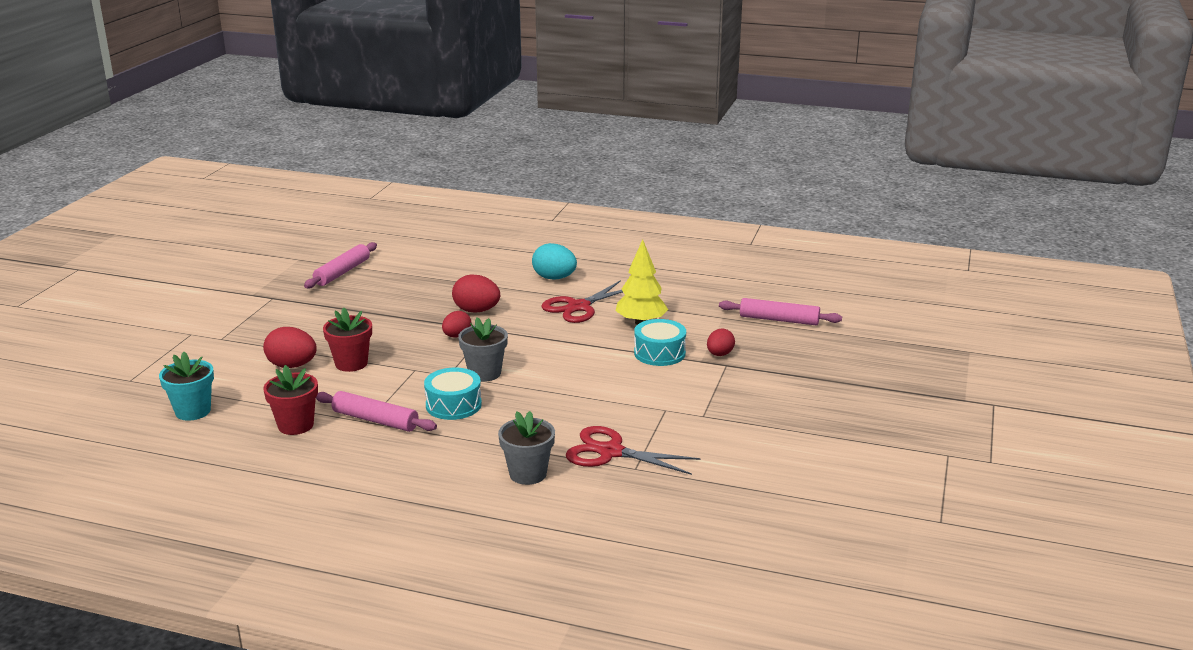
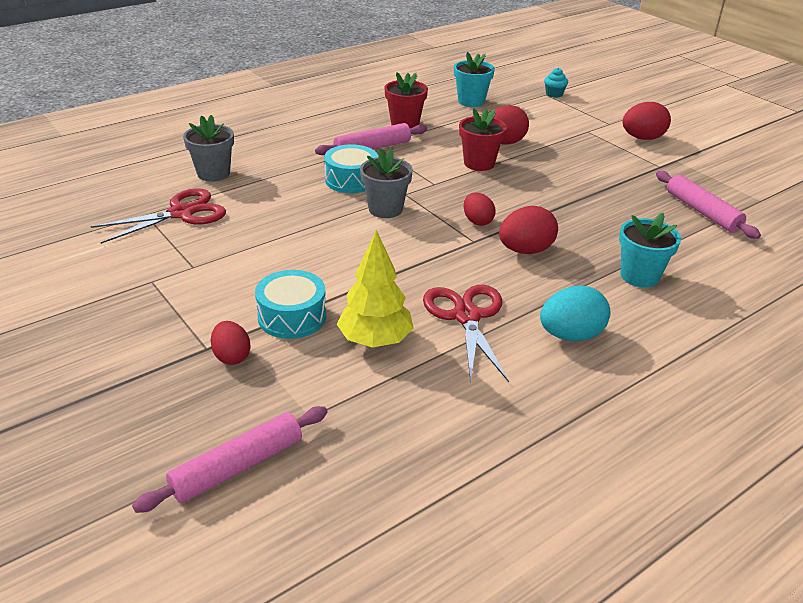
camera: 125 degrees right, 10 degrees up
(127, 376) = (554, 94): none -> turquoise cupcake
(215, 314) = (642, 138): none -> red egg
(462, 274) = (639, 276): none -> turquoise flower pot

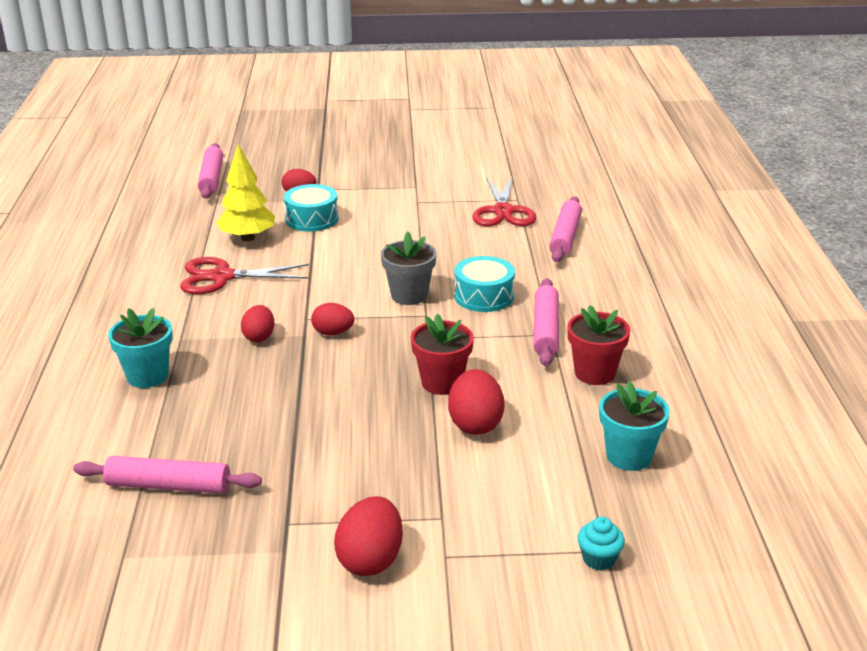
camera: 125 degrees right, 5 degrees down
(213, 173) = (565, 237): grey flower pot -> pink rolling pin
(467, 316) = (222, 277): red scissors -> red scissors turned 150 degrees clockwise
(525, 250) = (259, 337): red egg -> red egg, size x0.66
(570, 335) = (142, 307): turquoise egg -> none

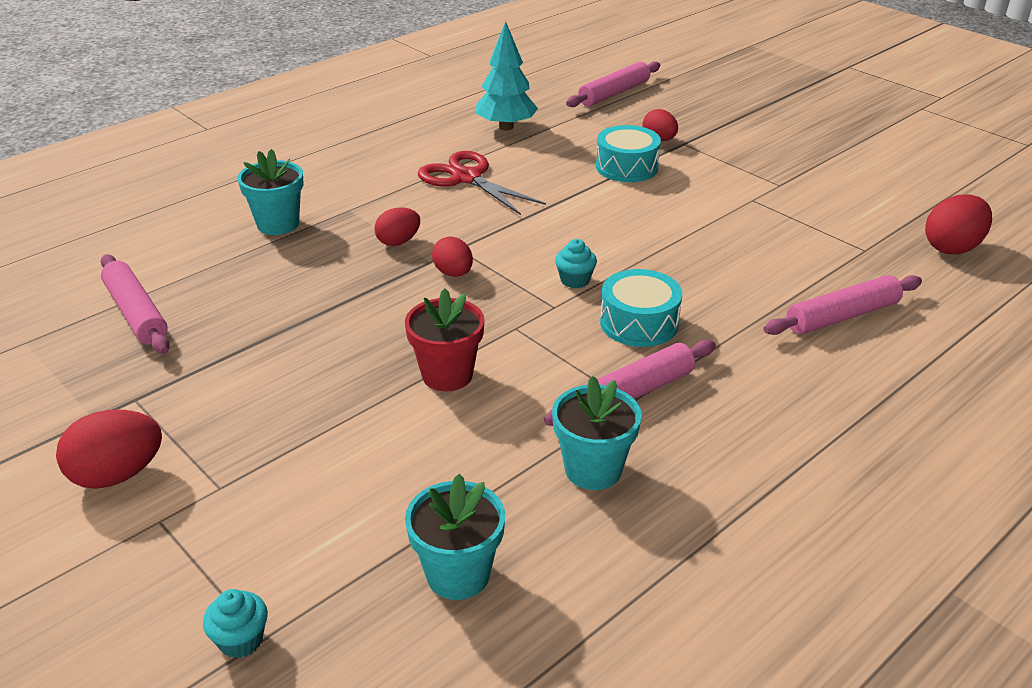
camera: 50 degrees right, 5 degrees up
(180, 233) = (506, 127): none -> turquoise tree
(247, 238) = (546, 156): yellow tree -> none
(409, 295) = (575, 280): grey flower pot -> turquoise cupcake
(475, 424) = (399, 431): red egg -> red egg (952, 248)
(503, 211) = (823, 254): red scissors -> none
(594, 373) = (593, 469): red flower pot -> turquoise flower pot

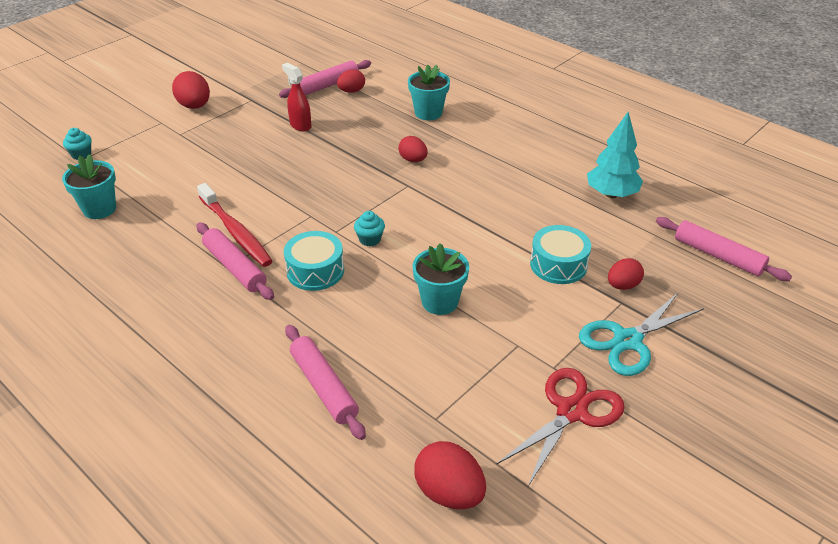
camera: 85 degrees right, 5 degrees up
(258, 340) = (300, 125): none -> red spray bottle
(447, 375) = (262, 192): red flower pot -> none
(453, 273) = (375, 185): red egg -> red egg (351, 91)
(466, 178) = (513, 181): red scissors -> red scissors (572, 411)
(547, 397) = (236, 232): none -> red toothbrush
(593, 469) = (166, 252): turquoise flower pot -> turquoise flower pot (440, 302)
(737, 147) = (627, 341): none -> turquoise scissors

